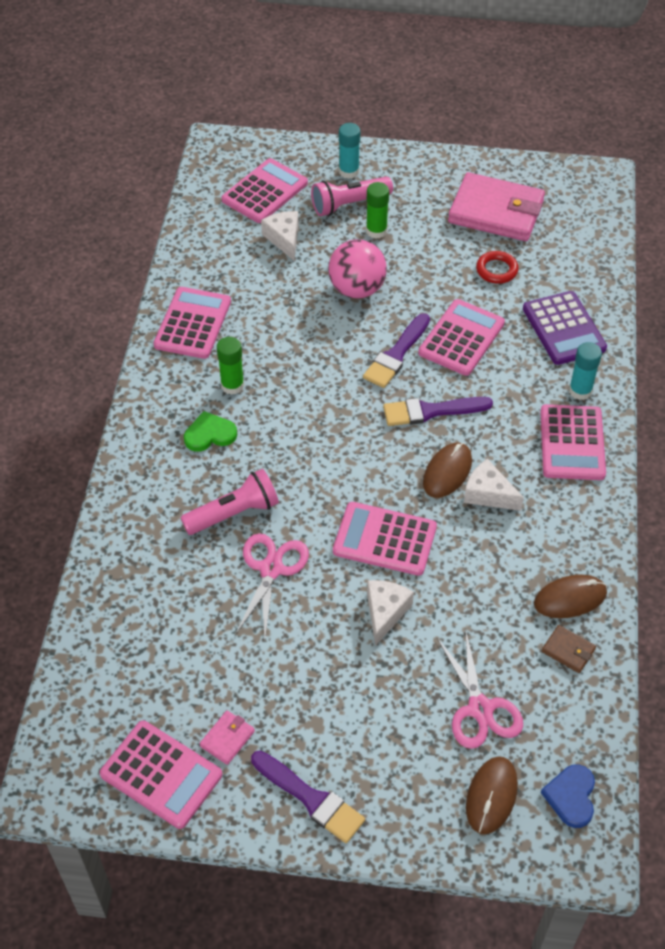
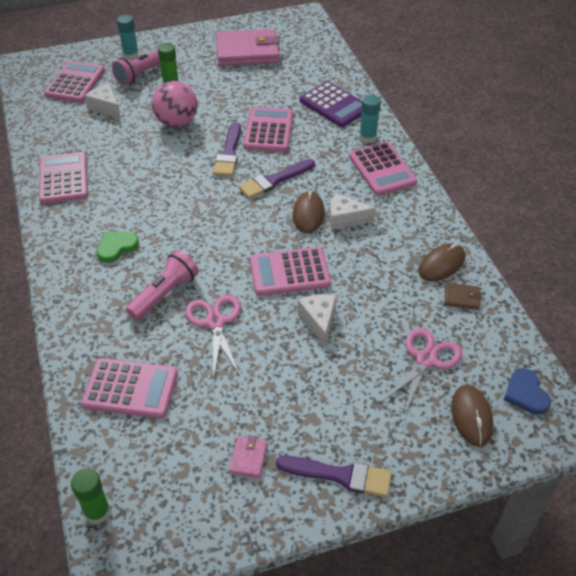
camera: 25 degrees left, 5 degrees down
(161, 775) = (209, 509): pink calculator -> pink calculator (130, 389)
(232, 385) = (116, 209): green glue stick -> green glue stick (97, 512)
(480, 709) = (426, 360): pink scissors -> pink scissors turned 105 degrees counterclockwise
(496, 270) = (268, 84): red ring -> none

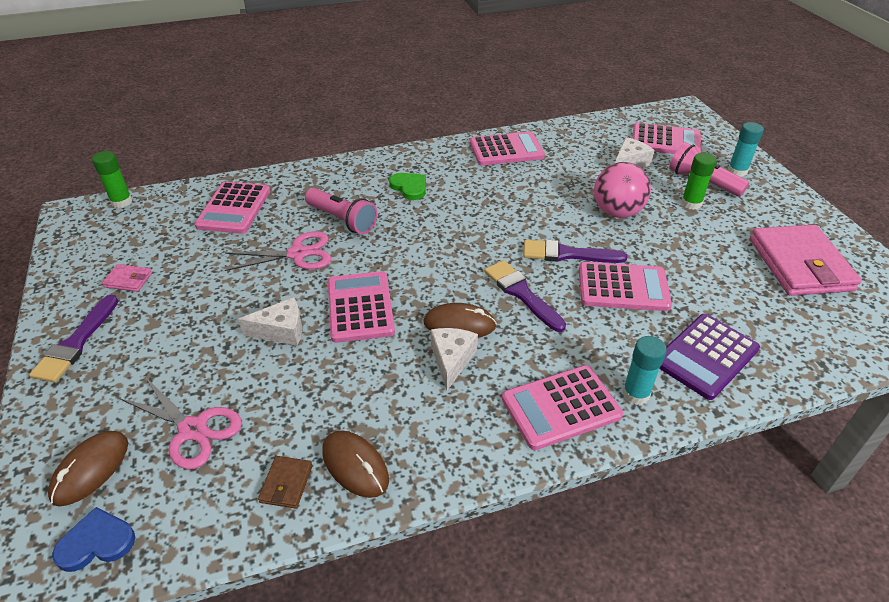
camera: 90 degrees right, 5 degrees down
(471, 416) = (90, 469): brown mouse -> brown mouse turned 60 degrees counterclockwise

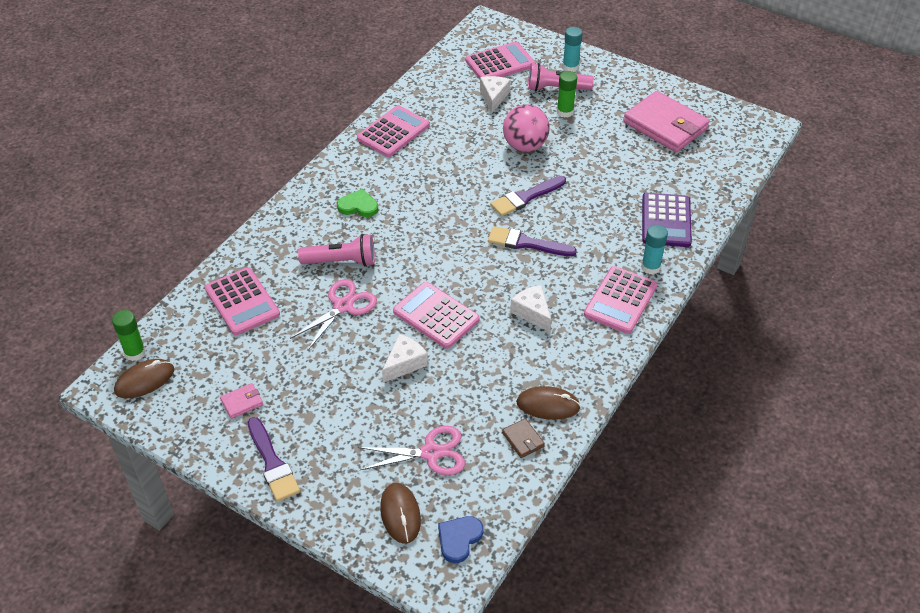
camera: 40 degrees left, 5 degrees up
(459, 324) = (511, 287): brown mouse -> brown mouse (144, 380)
(623, 287) = (582, 202): pink calculator -> none

